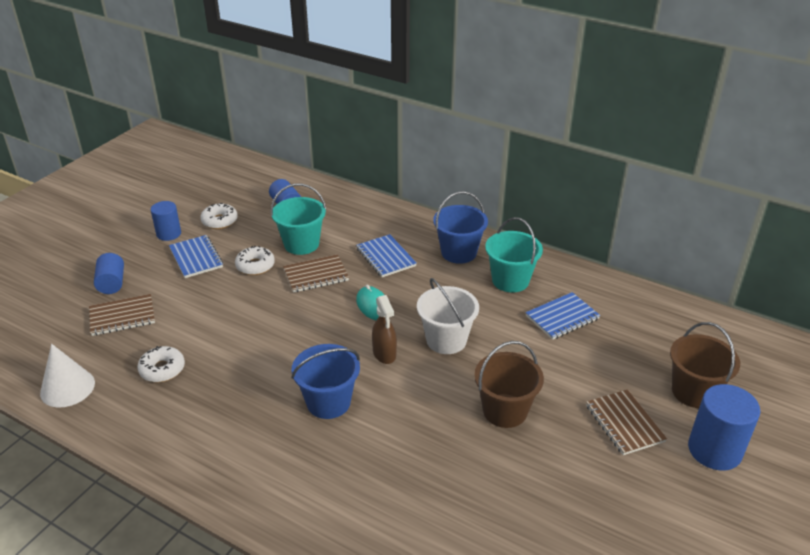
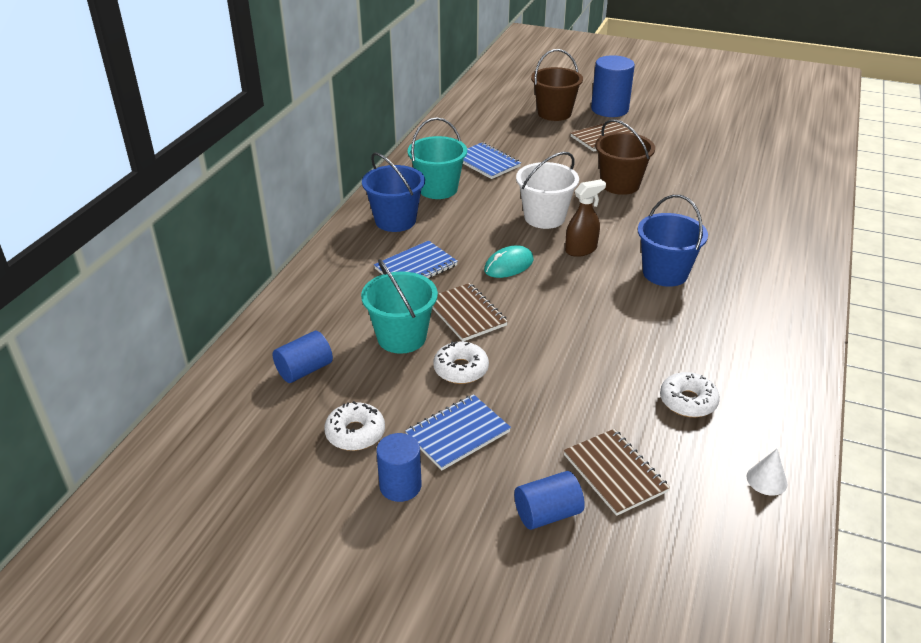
camera: 100 degrees left, 0 degrees up
(67, 388) = (766, 480): white cone -> white cone, size x0.56

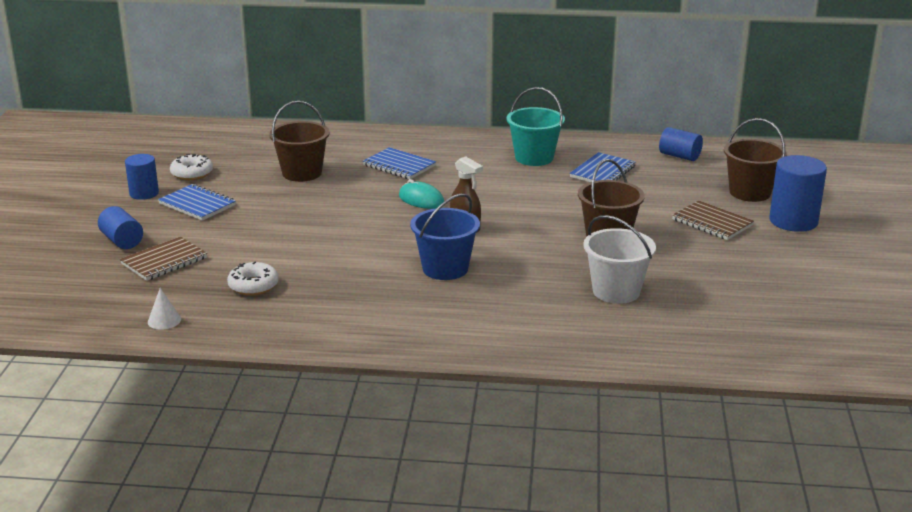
camera: 75 degrees right, 10 degrees down
(304, 370) = (254, 149): blue cylinder -> blue cylinder (679, 156)
(395, 220) = (467, 149): blue bucket -> none
(401, 337) = (302, 173): turquoise bucket -> brown bucket
(461, 369) = (269, 197): white donut -> none
(466, 314) = (341, 191): brown notebook -> none
(544, 217) = (513, 207): white bucket -> white bucket (616, 291)

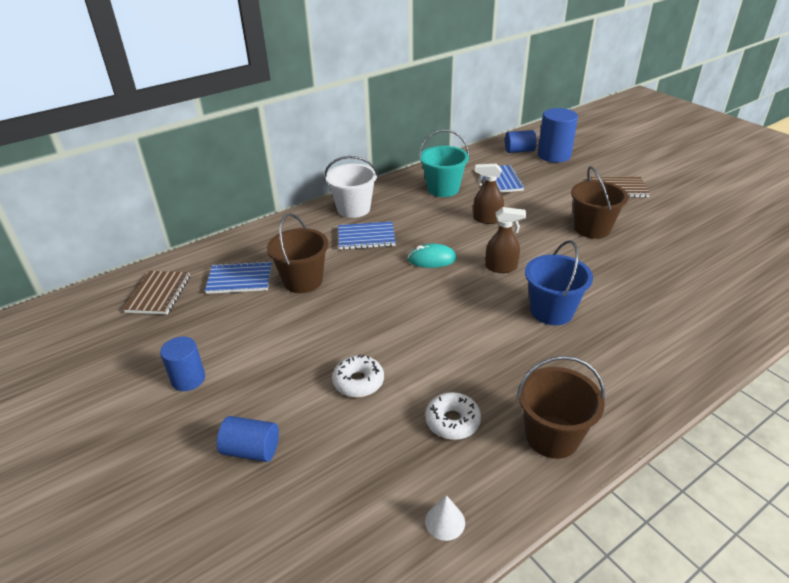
camera: 40 degrees left, 10 degrees up
(164, 261) = (331, 447): brown notebook -> brown notebook (159, 294)
(192, 173) = (204, 331): white donut -> white donut (358, 382)
(197, 204) = (261, 362): blue notebook -> blue notebook (240, 279)
(525, 193) = (487, 219): none -> brown spray bottle
(616, 291) = (671, 267): white bucket -> white bucket (353, 209)
(750, 192) = (597, 159): brown bucket -> brown bucket (552, 436)
(793, 221) = (650, 168): blue cylinder -> blue cylinder (554, 155)

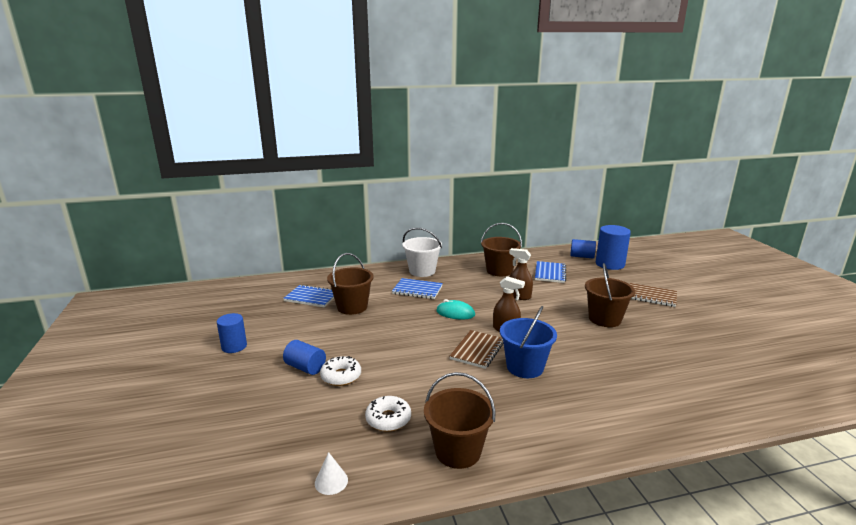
camera: 20 degrees right, 15 degrees down
(159, 294) = (255, 295): brown notebook -> brown notebook (477, 350)
(251, 450) = (239, 397): blue cylinder -> blue cylinder (305, 367)
(443, 189) = (499, 270): turquoise bucket -> brown bucket

